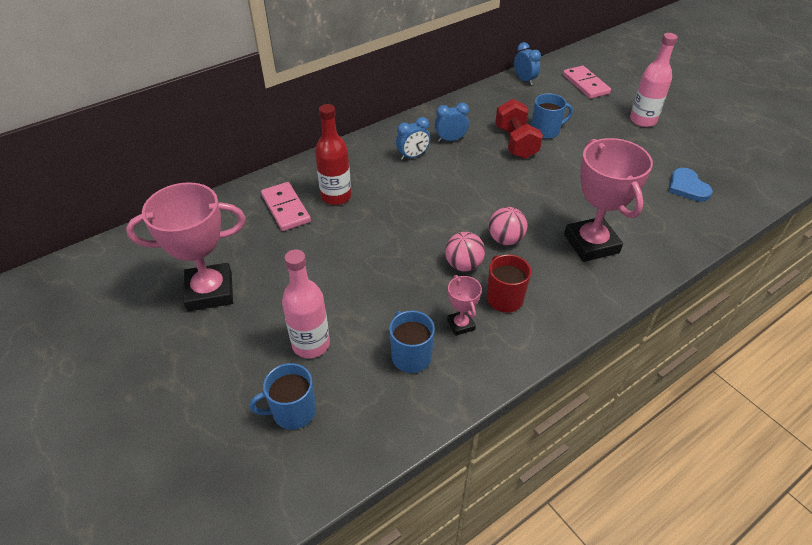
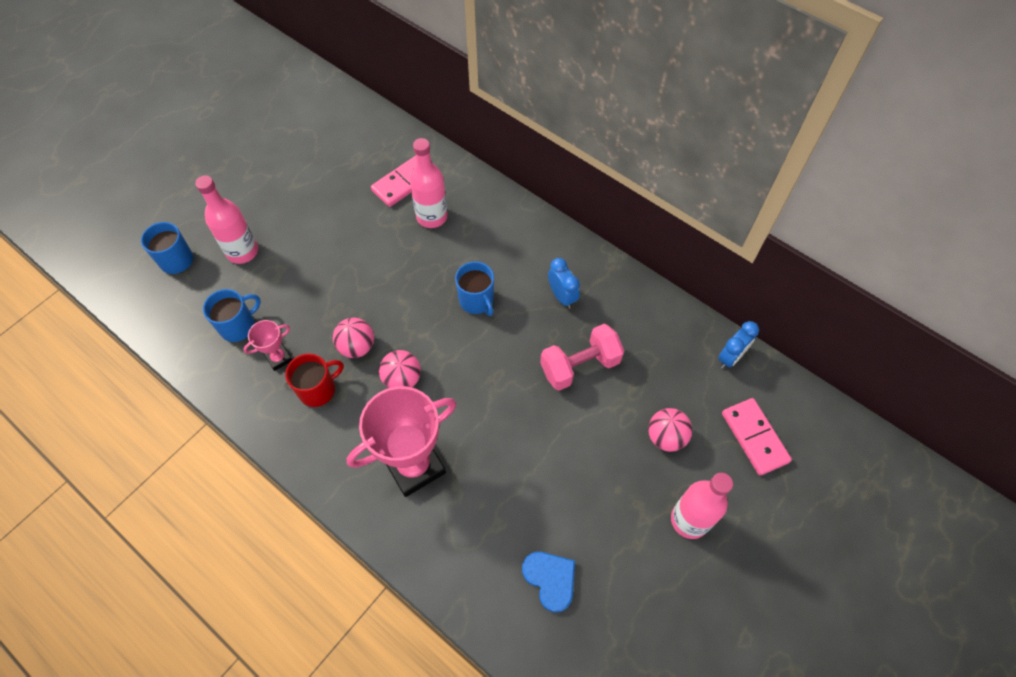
camera: 75 degrees right, 15 degrees up
(210, 291) = (289, 166): pink trophy -> none
(336, 196) = (432, 217): red bottle -> pink bottle
(413, 156) = (518, 266): blue clock -> none
(515, 143) = (579, 366): red dumbbell -> pink dumbbell
(546, 131) = (617, 397): blue mug -> blue mug (477, 301)
(581, 117) = (666, 437): none -> pink ball
(585, 84) = (754, 437): pink domino -> pink domino turned 75 degrees counterclockwise
(687, 187) = (550, 579): blue heart -> blue heart turned 90 degrees clockwise

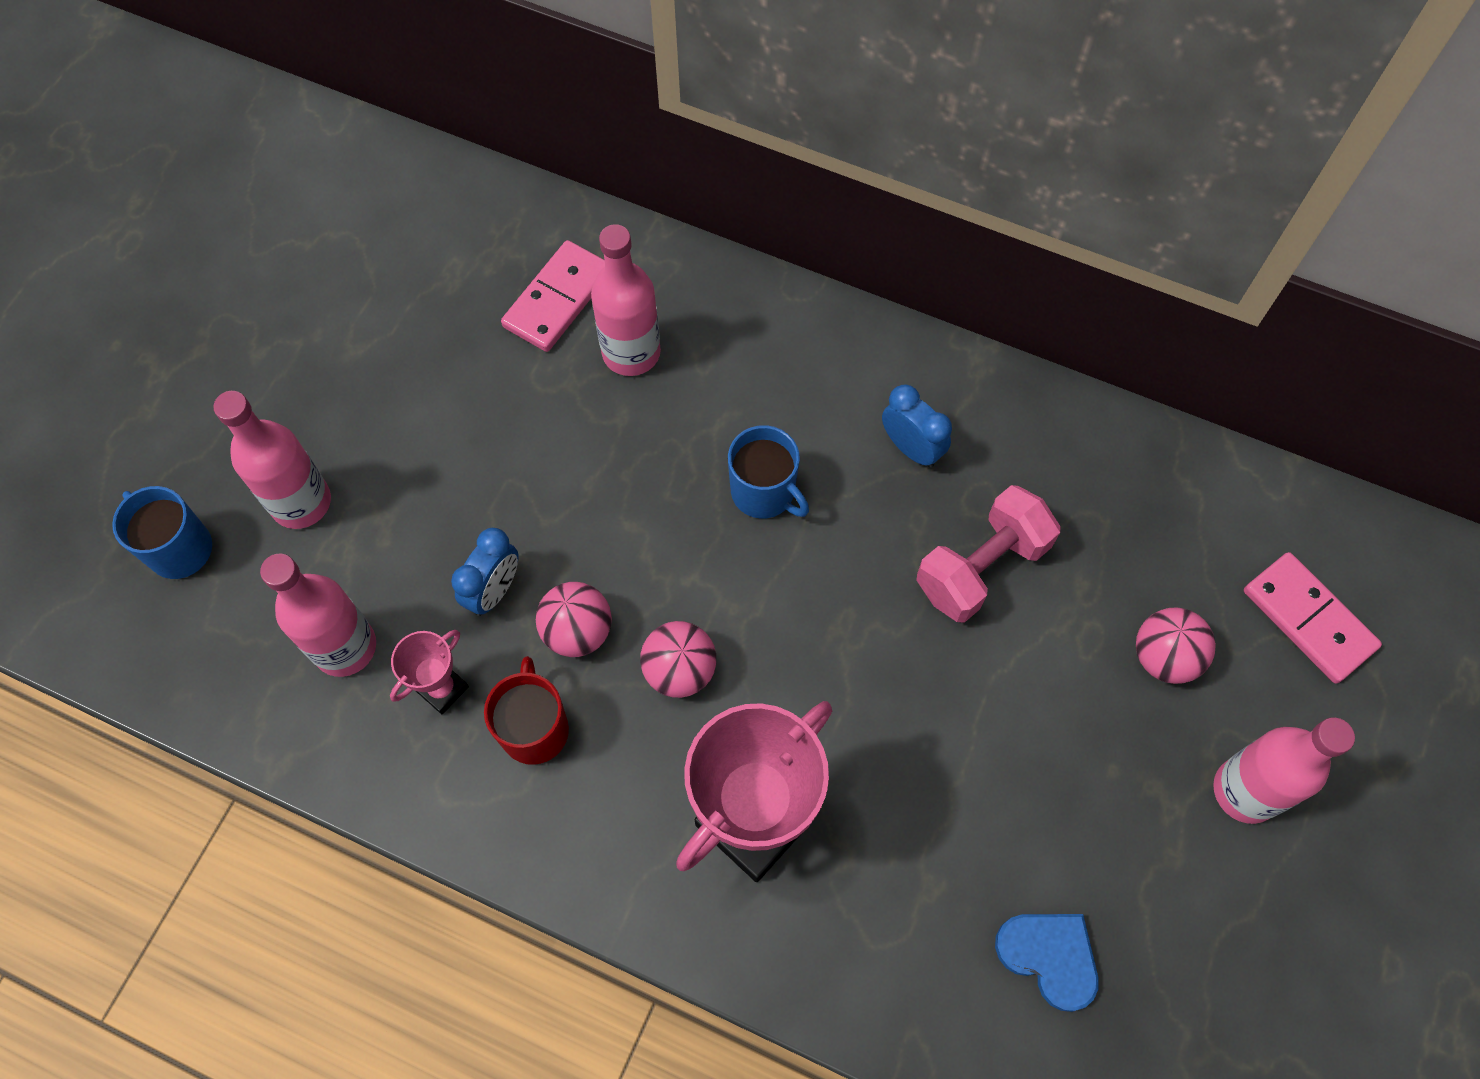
camera: 15 degrees left, 5 degrees up
(238, 326) = (345, 647): blue mug -> pink bottle
(318, 389) = (534, 729): red mug -> red mug turned 45 degrees counterclockwise
(730, 357) = (1229, 488): blue clock -> blue clock (494, 590)

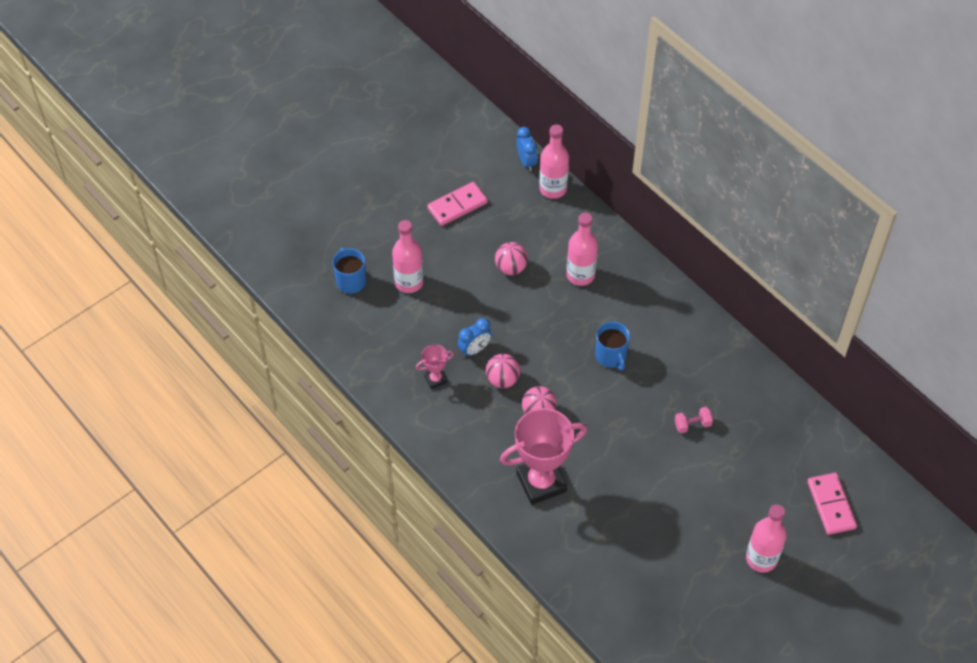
camera: 25 degrees right, 10 degrees down
(345, 647) = (402, 347): pink bottle -> pink bottle (553, 189)
(534, 729) = (467, 410): red mug -> none
(558, 299) = (558, 239): pink domino -> pink domino (457, 205)
(911, 448) = (687, 364): blue clock -> blue clock (526, 161)
(981, 567) = (692, 424): pink dumbbell -> pink dumbbell, size x0.54
(1049, 956) = (640, 583): blue heart -> none
(1164, 657) = (755, 493): pink ball -> pink ball (511, 268)

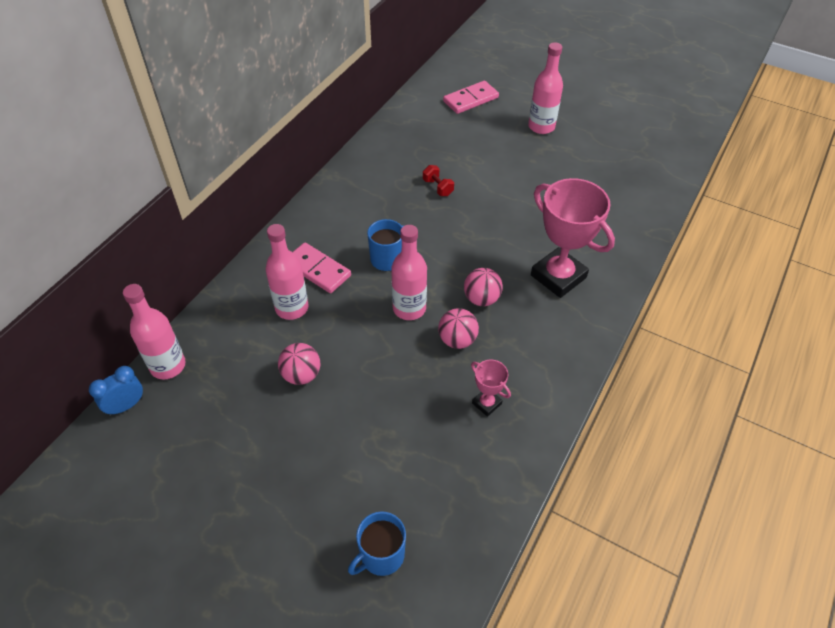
camera: 110 degrees left, 5 degrees down
(409, 282) = (359, 480): pink bottle -> pink bottle (409, 308)
(457, 205) = (216, 463): pink domino -> pink domino (317, 270)
(474, 349) = (430, 377): blue clock -> none
(692, 424) = (437, 187): pink dumbbell -> red dumbbell

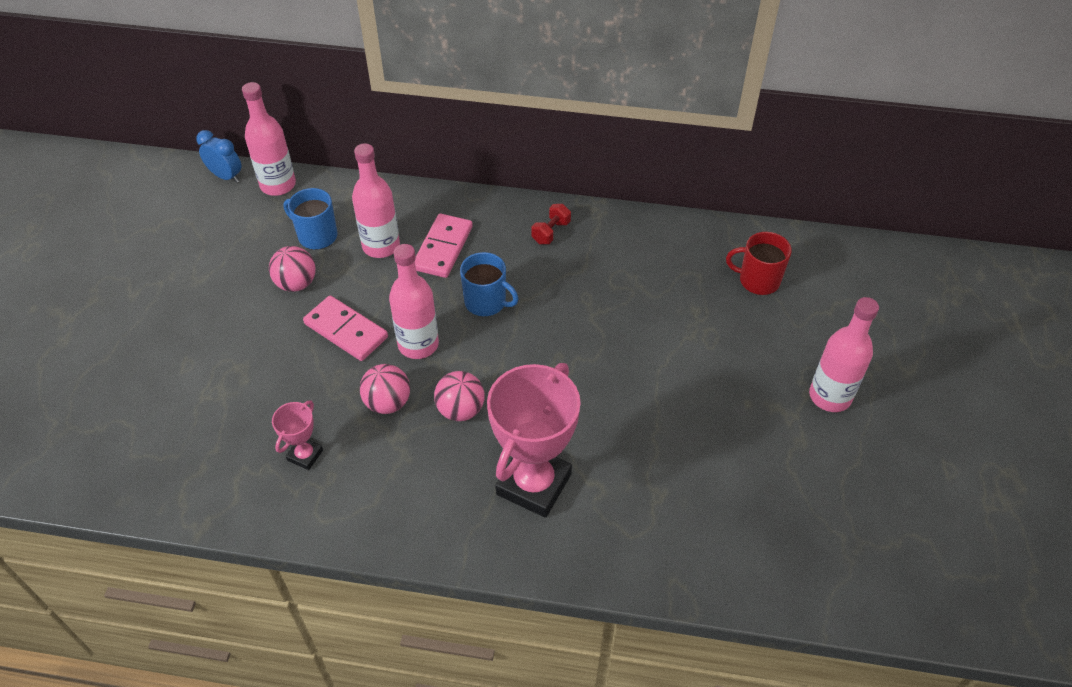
camera: 70 degrees right, 0 degrees up
(381, 555) = (102, 414): blue mug -> blue mug (316, 236)
(437, 187) = (632, 314): red dumbbell -> red dumbbell (551, 232)
(439, 123) = (758, 280): none -> red mug
(470, 99) = (833, 299): pink domino -> pink domino (346, 330)

